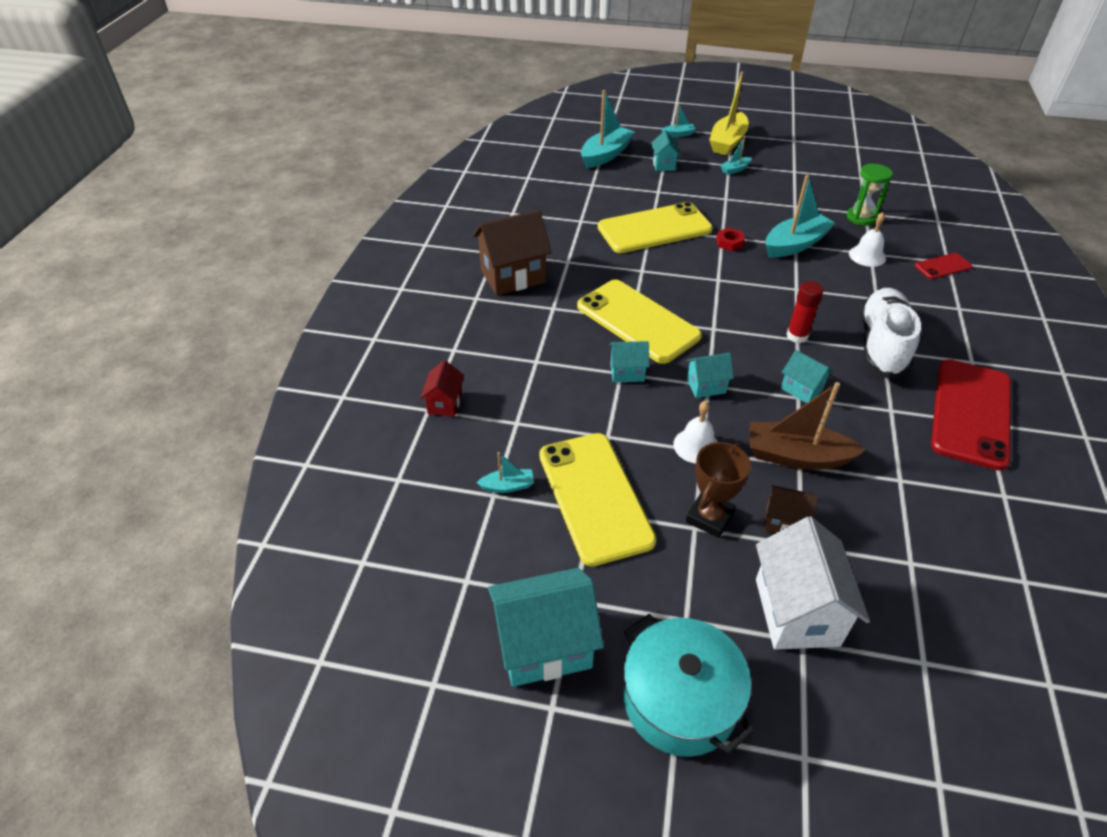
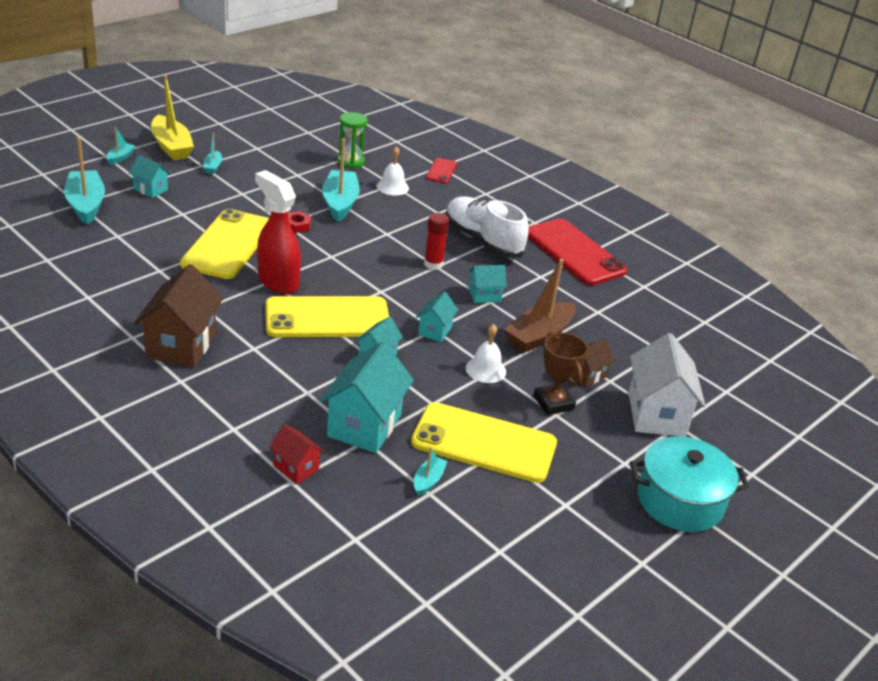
camera: 60 degrees left, 10 degrees down
(544, 646) = (591, 540): turquoise house -> turquoise house (364, 425)
(646, 274) = (277, 281): none -> red spray bottle
(796, 612) = (656, 414): white house -> white house turned 60 degrees clockwise

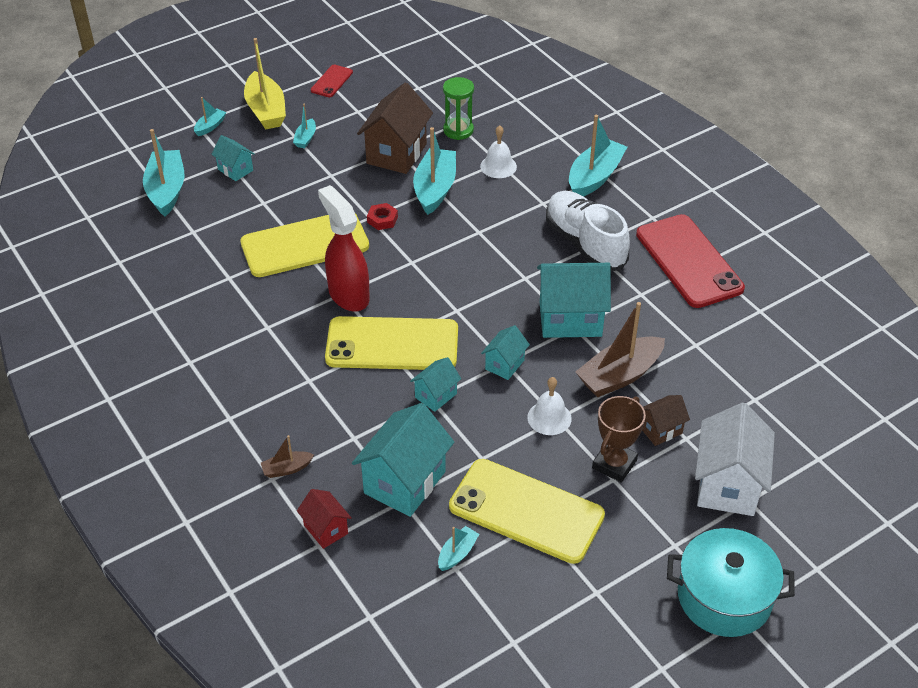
camera: 15 degrees right, 10 degrees up
(181, 345) = (236, 374): brown house -> brown house (396, 153)
(228, 244) = (305, 245): yellow phone -> yellow phone turned 45 degrees clockwise
(246, 420) = (287, 469): none -> brown boat
(433, 264) = (522, 275): red glue stick -> none
(441, 171) = (559, 143): red phone -> red phone (331, 81)
(478, 194) = (594, 177): none -> turquoise boat
(484, 295) = (570, 319): turquoise house -> turquoise house, size x1.91
(553, 403) = (614, 464): brown trophy -> brown trophy turned 45 degrees clockwise

